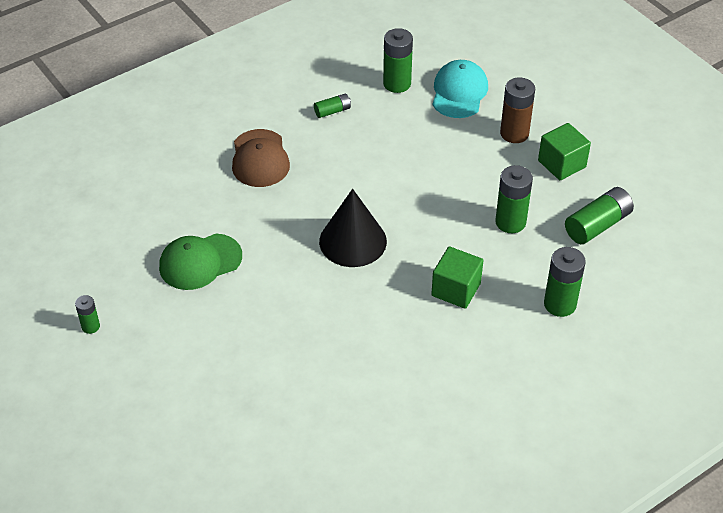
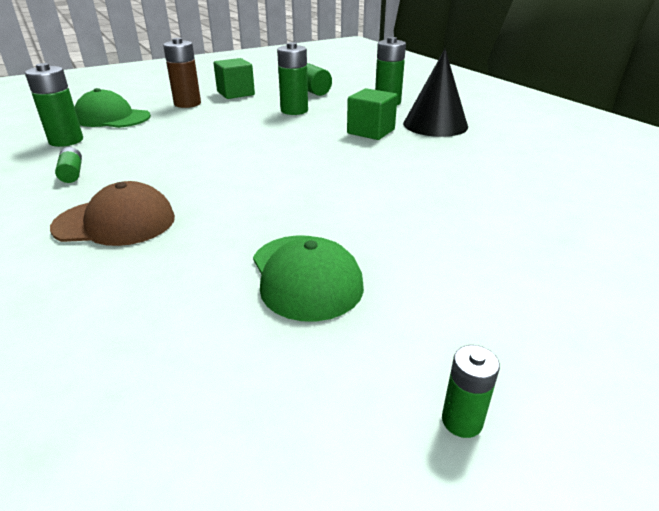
camera: 85 degrees left, 15 degrees down
(353, 241) = (296, 170): black cone -> black cone (435, 125)
(459, 92) = (112, 118): turquoise cap -> green cap

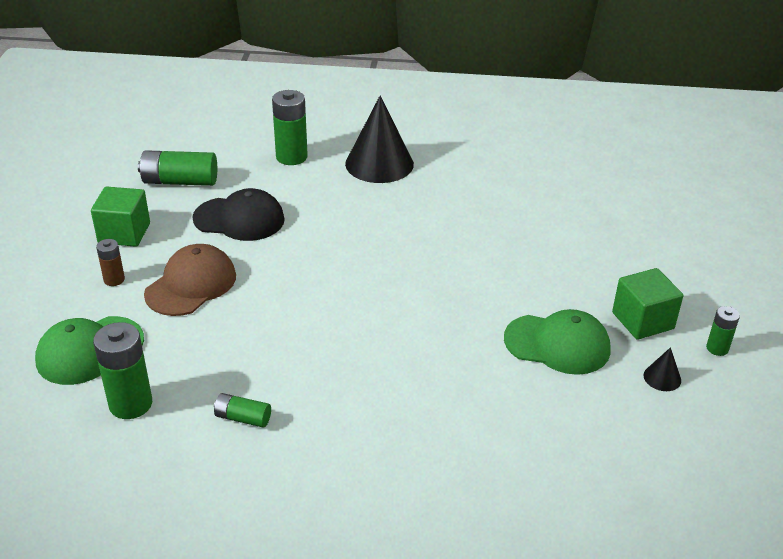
camera: 55 degrees left, 5 degrees up
(115, 222) = (389, 413): brown cap -> brown cap (191, 285)
(187, 104) = (114, 280): brown battery -> brown battery, size x0.56
(294, 110) = (239, 219): green battery -> black cap
(330, 381) = (662, 377): none -> black cone
(371, 131) = (352, 203): green cube -> green cube (642, 321)

